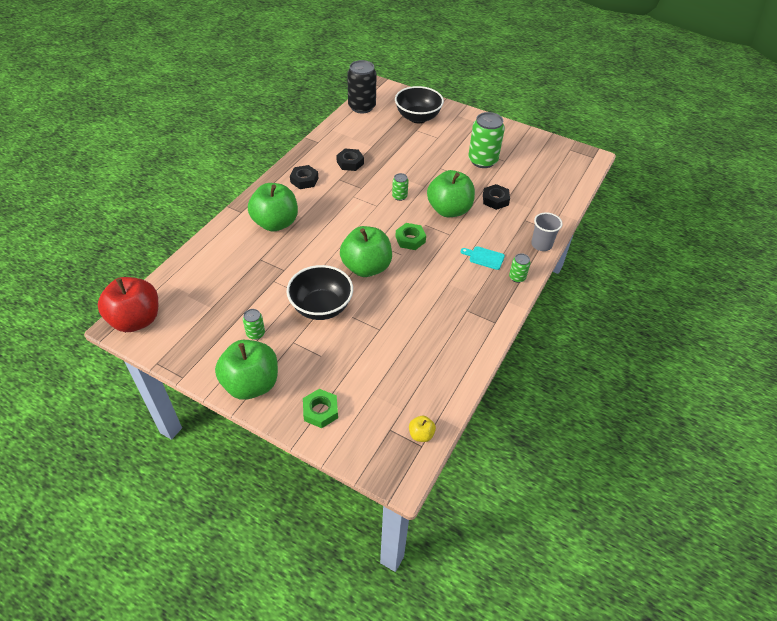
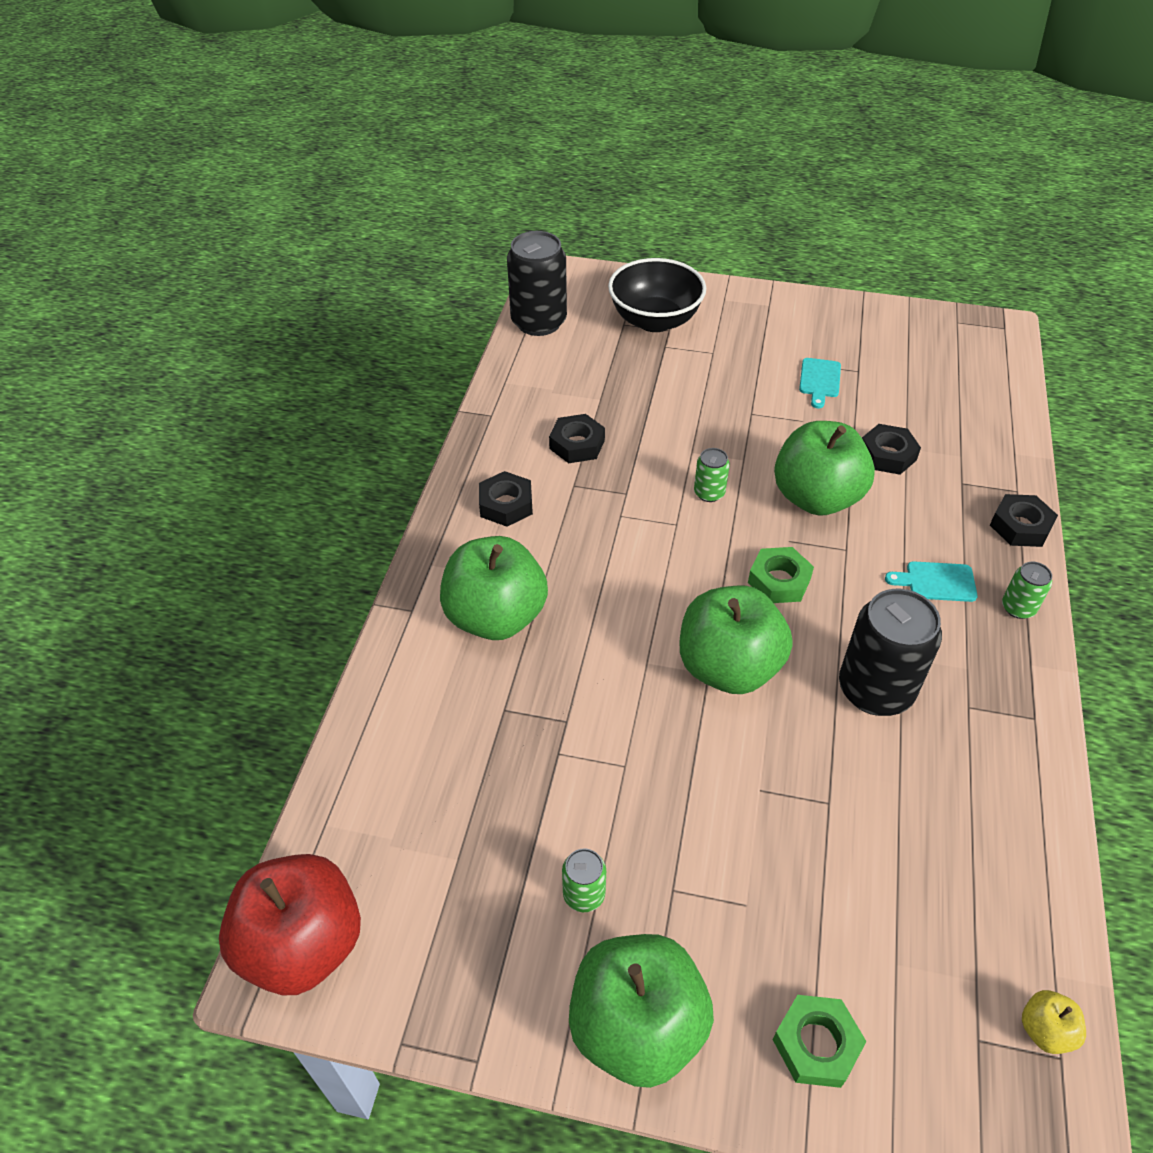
camera: 15 degrees left, 0 degrees up
(321, 307) = (687, 786): black bowl -> none
(427, 293) = (875, 690): none -> black can
(482, 161) = (819, 380): green can -> turquoise cutting board
(541, 244) = (1020, 526): grey cup -> black nut

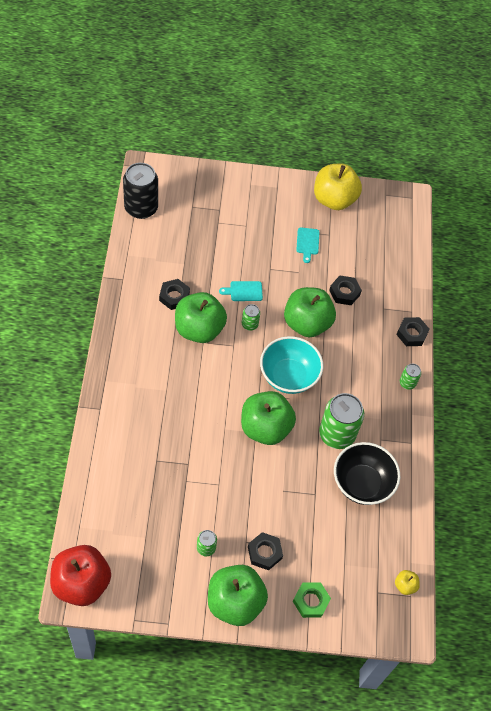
camera: 15 degrees left, 10 degrees up
(496, 616) = (144, 409): green apple -> green apple (199, 329)
(506, 504) = (140, 339): black nut -> black nut (264, 553)
(655, 320) = (210, 203): black bowl -> black bowl (362, 483)
(779, 580) = (288, 376): green nut -> turquoise bowl
(866, 324) = (334, 199): none -> yellow apple
(875, 690) = (337, 434): black can -> green can
(936, 582) = (368, 371): turquoise cutting board -> turquoise cutting board (244, 291)

